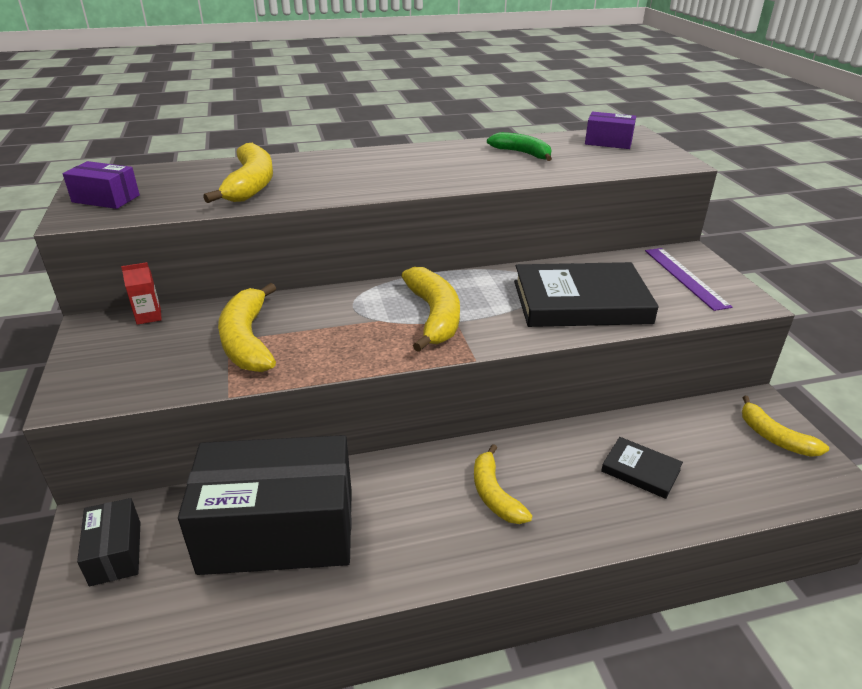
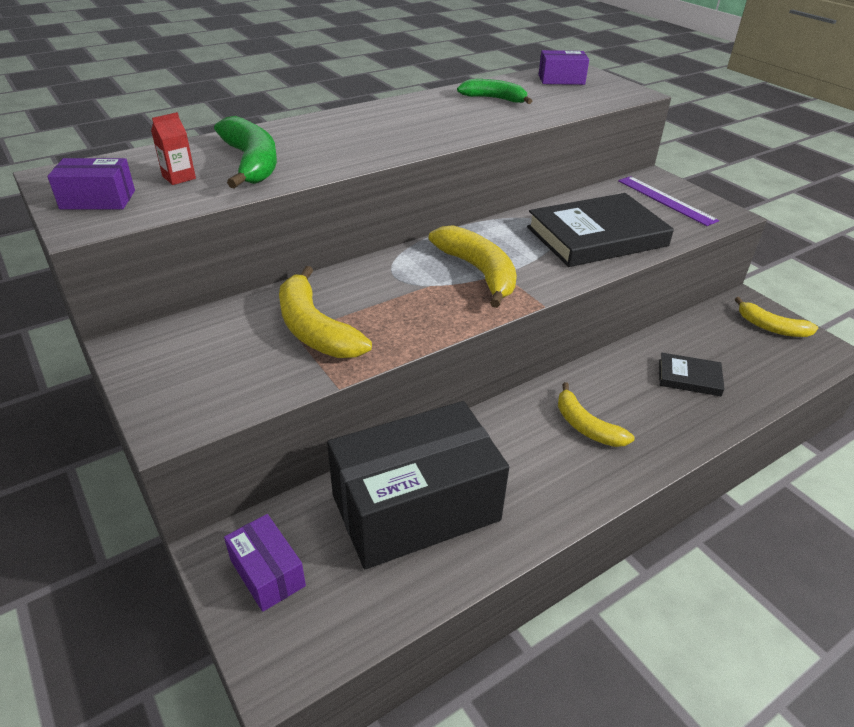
camera: 20 degrees left, 5 degrees up
(116, 553) = (267, 573): black box -> purple box
(149, 316) = (186, 324): red carton -> red carton (179, 177)
(251, 185) = (252, 163): yellow banana -> green banana

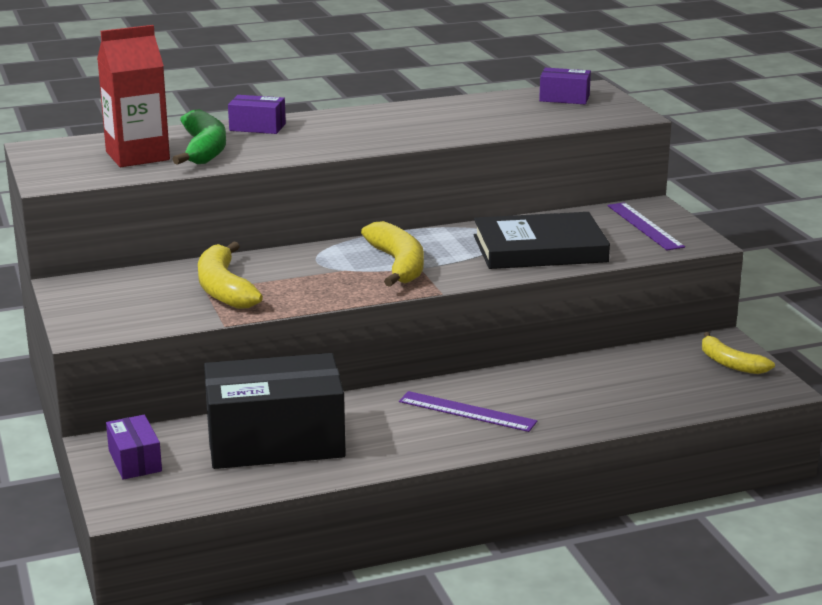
camera: 15 degrees right, 15 degrees down
(98, 200) = (67, 166): purple box -> purple box (257, 127)
(179, 177) = (137, 156): red carton -> red carton, size x2.34
(494, 99) = (474, 112): green banana -> none
(586, 426) = (467, 411): yellow banana -> purple ruler
(689, 377) = (601, 390): black book -> none

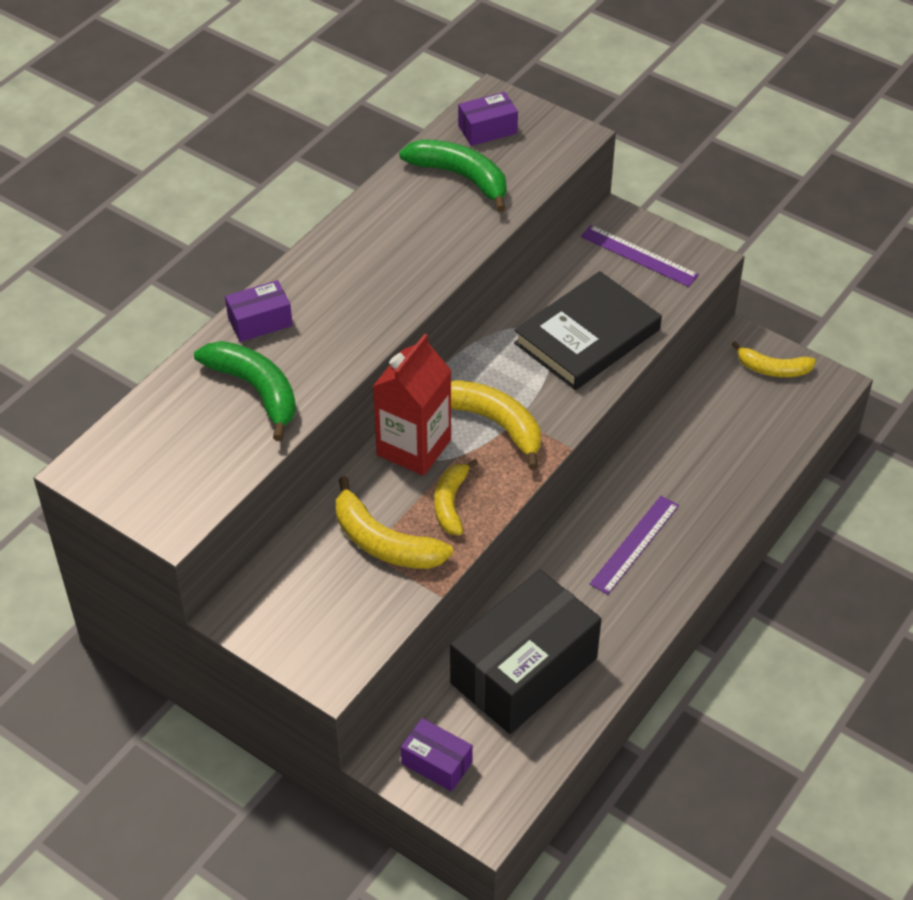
camera: 35 degrees left, 25 degrees up
(137, 156) = (203, 434): red carton -> red carton (414, 447)
(303, 288) = (450, 503): none -> yellow banana
(467, 411) = (634, 544): purple ruler -> purple ruler turned 45 degrees counterclockwise
(509, 110) = (461, 177): none -> green banana

